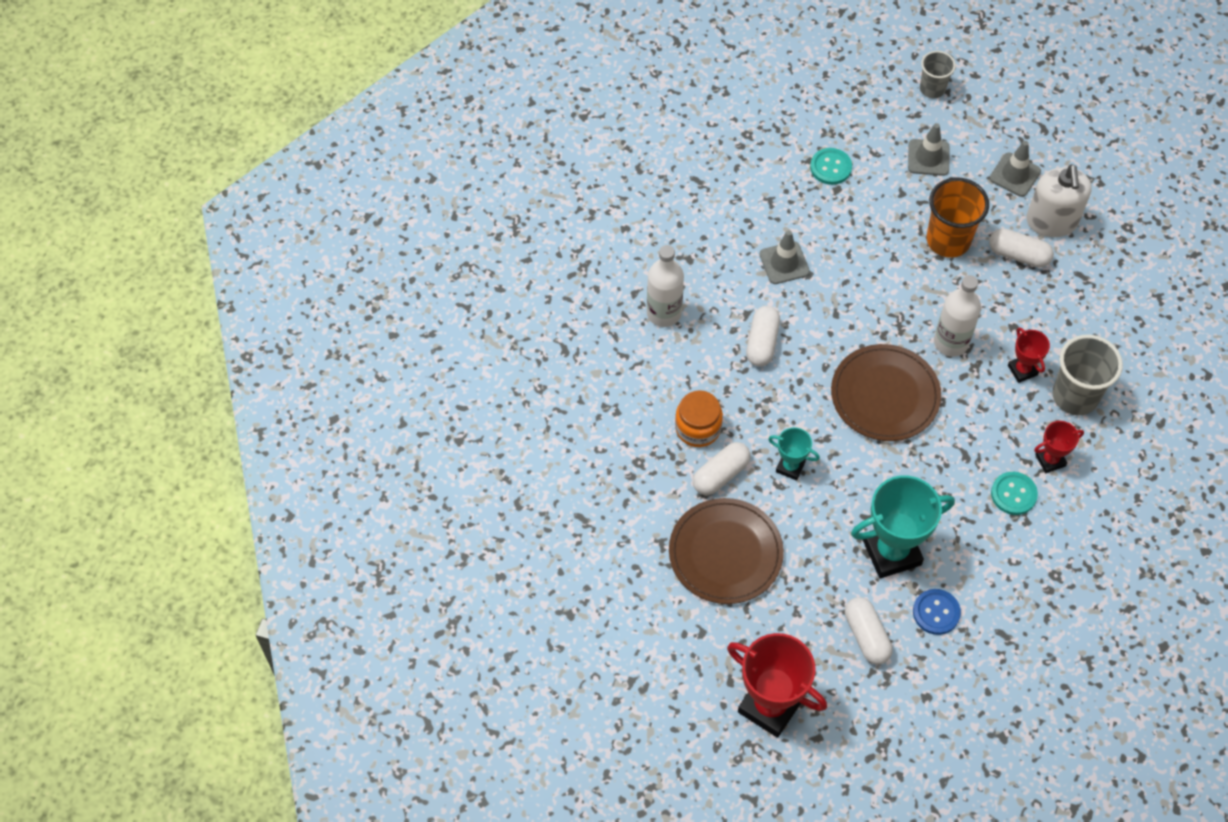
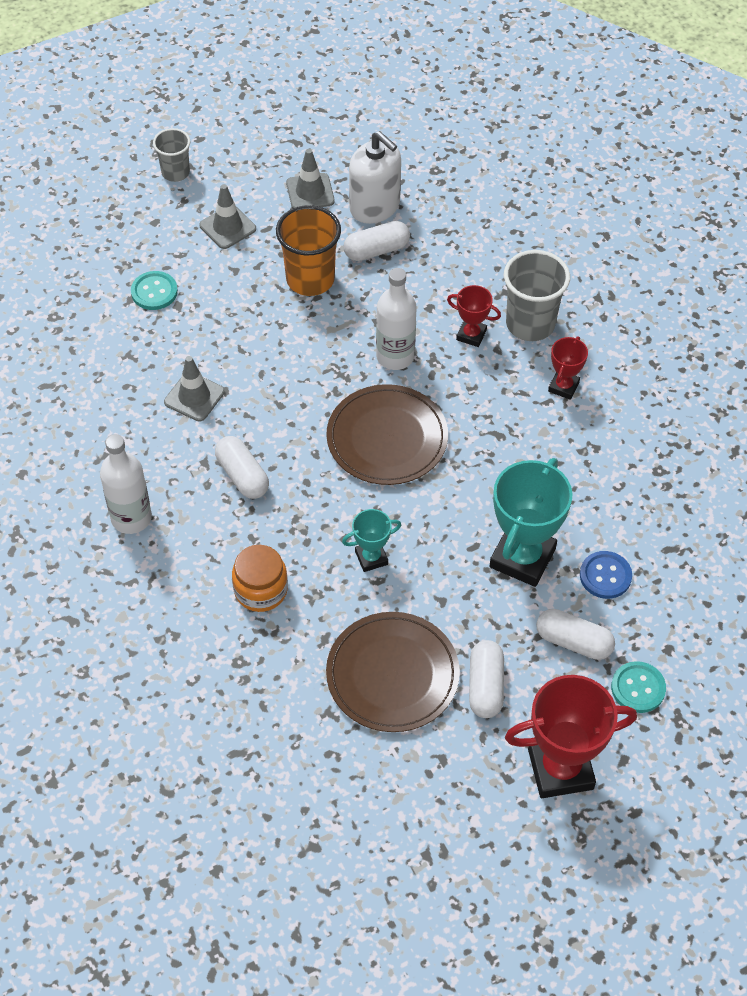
camera: 45 degrees left, 5 degrees down
(720, 474) = (320, 612): white capsule -> white capsule (485, 686)
(1013, 494) = (564, 434): turquoise button -> turquoise button (638, 688)

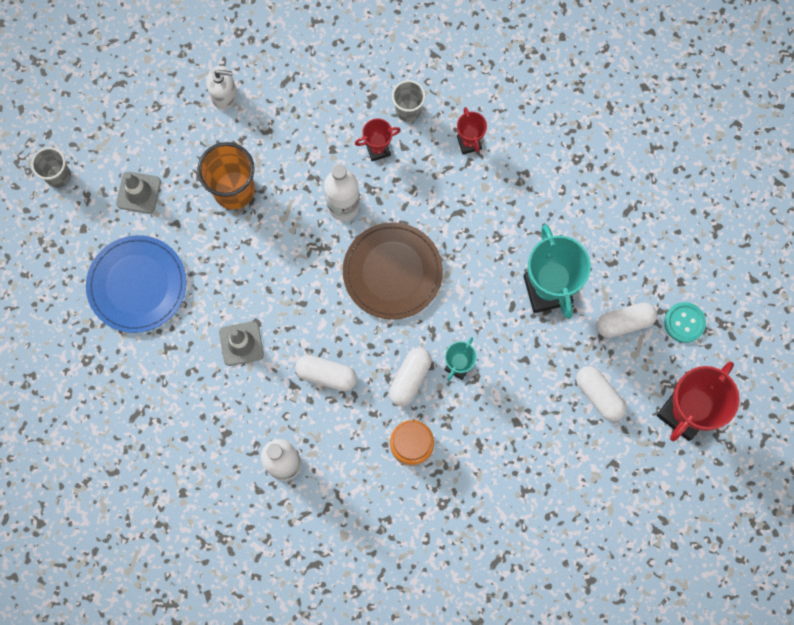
camera: 40 degrees left, 20 degrees up
(154, 292) = (137, 285): turquoise button -> blue plate
(310, 192) = (169, 118): grey traffic cone -> none
(375, 206) = (224, 95): white soap dispenser -> white soap dispenser, size x0.66
(376, 250) = (257, 131): white capsule -> white capsule (410, 379)
(392, 674) = (539, 434): brown plate -> none
(530, 324) = (408, 110): grey cup -> grey cup, size x0.61
(605, 576) = (605, 261): blue button -> none

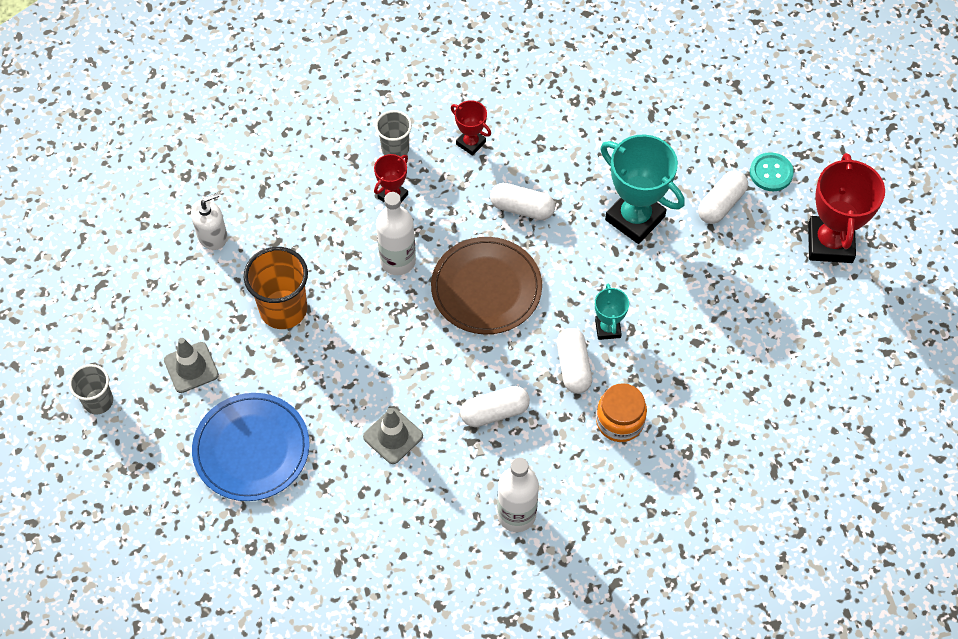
camera: 35 degrees left, 15 degrees down
(599, 395) = (748, 275): white capsule -> white capsule (522, 208)

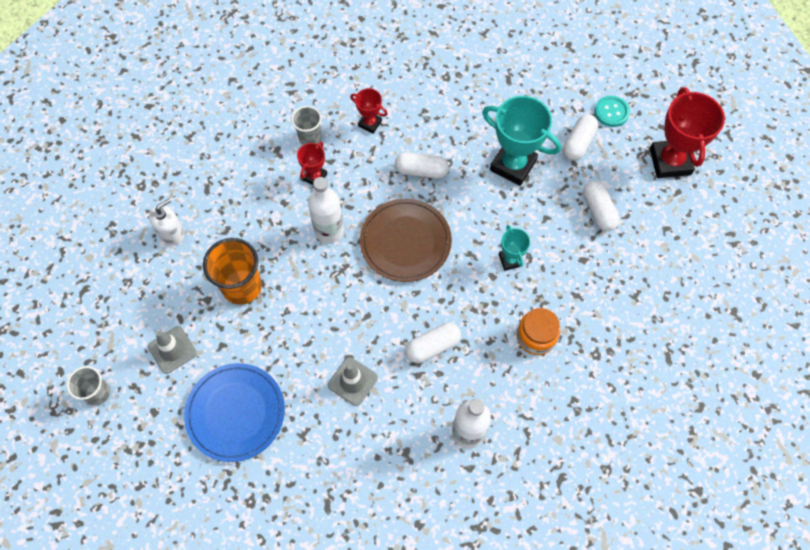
camera: 10 degrees left, 5 degrees up
(573, 366) = (489, 296): white capsule -> white capsule (598, 210)

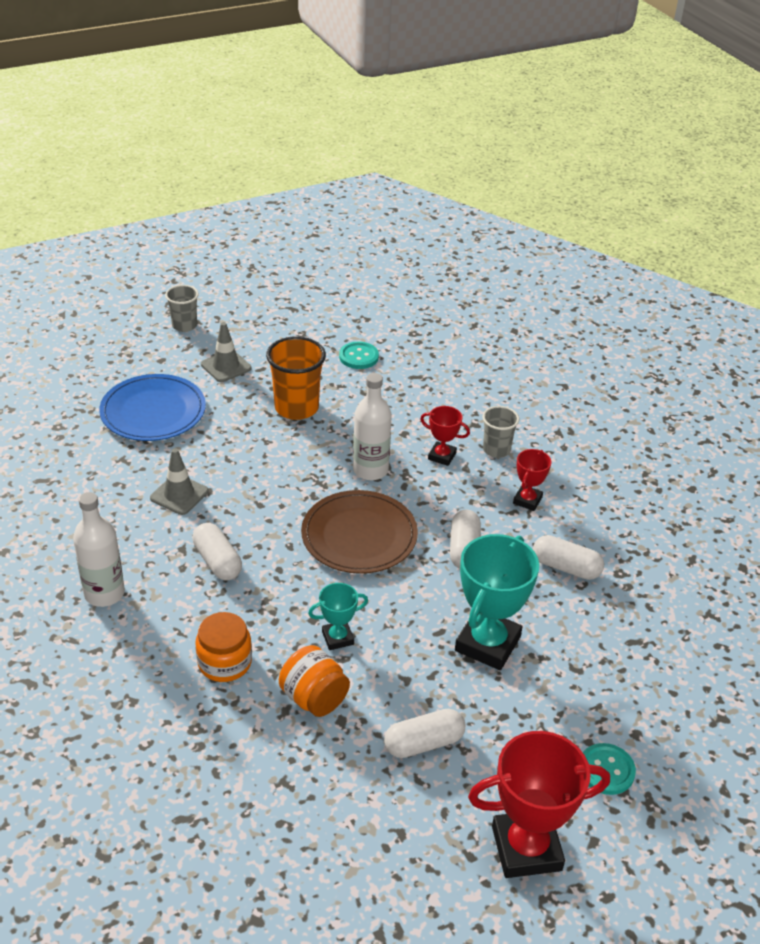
camera: 85 degrees right, 25 degrees down
(172, 233) = (358, 357): white soap dispenser -> turquoise button
(565, 276) = (314, 698): none -> orange jar
(578, 143) = (539, 723): white capsule -> white capsule (566, 567)

